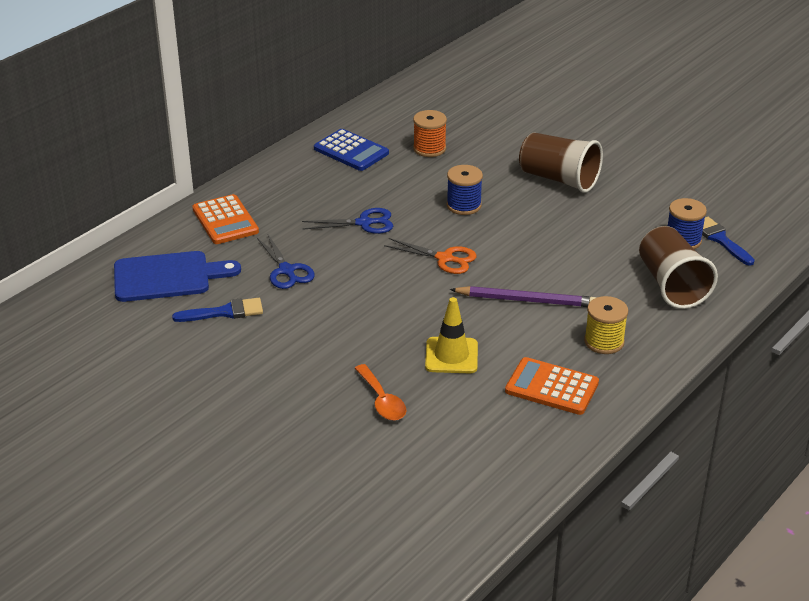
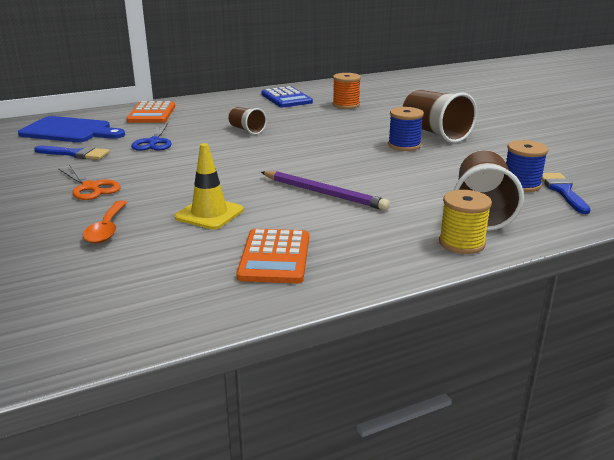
camera: 25 degrees right, 10 degrees down
(364, 223) = (247, 130): blue scissors -> brown cup
(444, 258) = (284, 157): orange scissors -> orange scissors (90, 187)
(464, 205) = (337, 134): blue spool -> blue spool (404, 145)
(551, 387) = (274, 257): orange calculator -> orange calculator turned 135 degrees counterclockwise
(604, 342) = (368, 236): yellow spool -> yellow spool (461, 243)

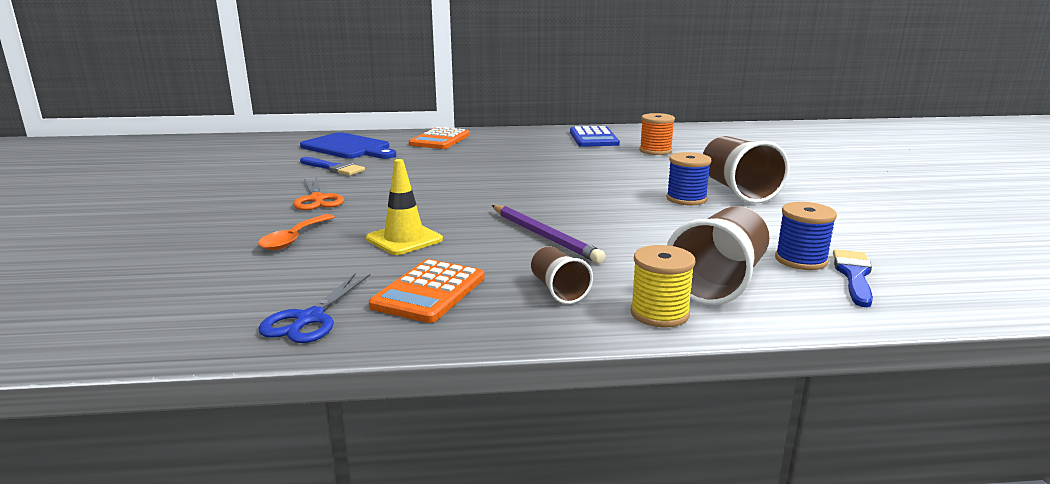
camera: 20 degrees right, 5 degrees down
(154, 142) = (416, 166): blue scissors -> blue scissors (309, 319)
(247, 130) = (521, 164): brown cup -> brown cup (558, 290)

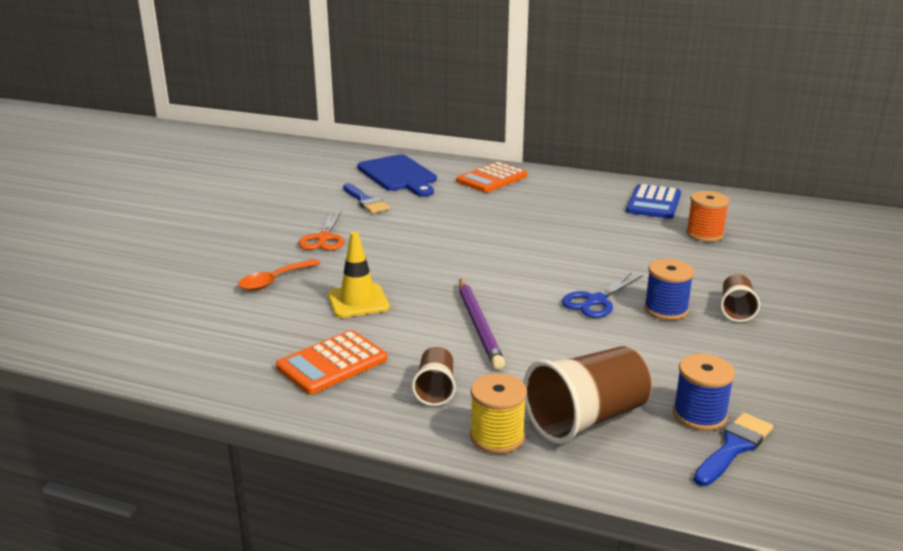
camera: 25 degrees right, 5 degrees up
(309, 319) = (228, 366): blue scissors -> blue scissors (596, 301)
(737, 190) = (736, 310): brown cup -> brown cup, size x0.55

